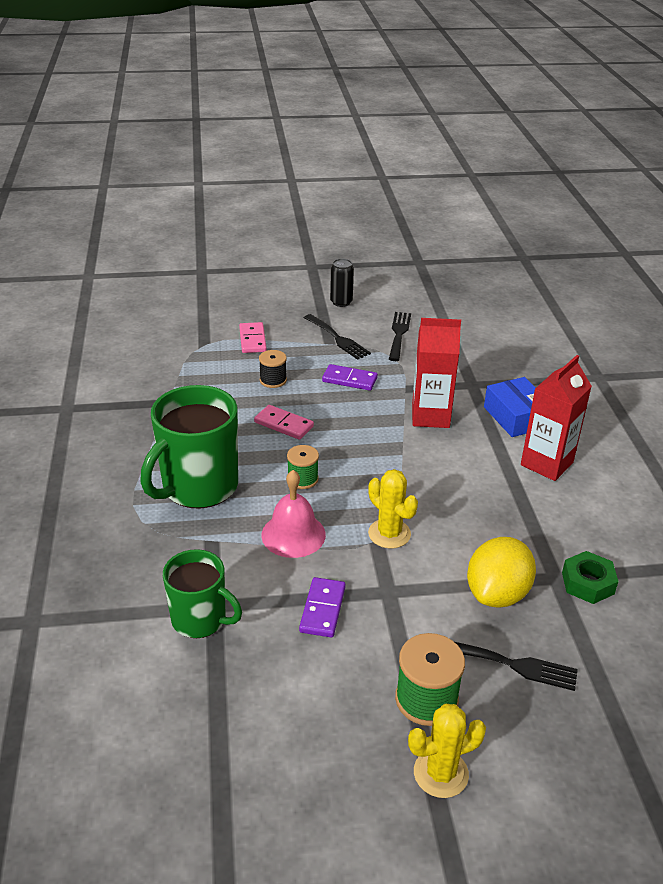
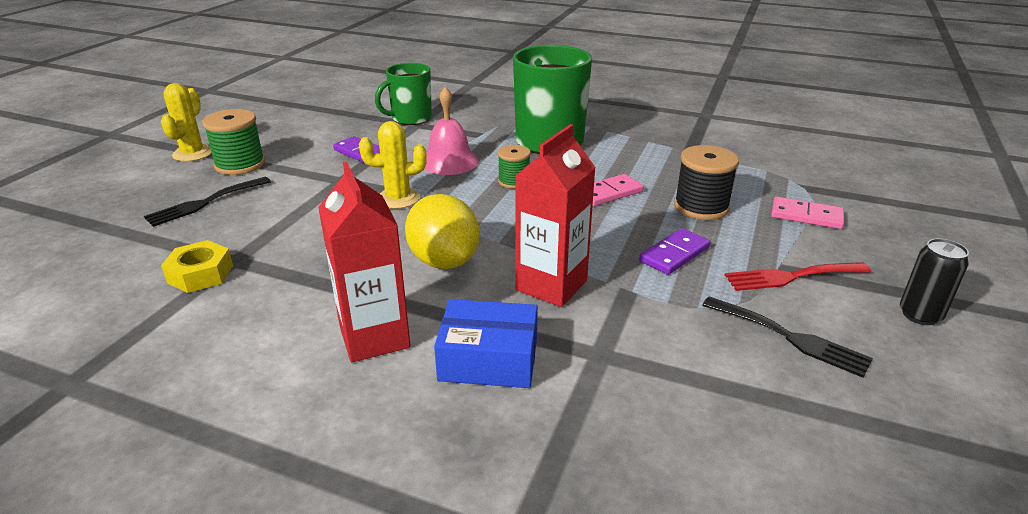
camera: 120 degrees right, 5 degrees down
(273, 380) = (701, 207): black spool -> black spool, size x1.57
(338, 338) = (791, 277): black fork -> red fork
(497, 594) = (267, 222): yellow lemon -> yellow lemon (444, 261)
(588, 583) = (200, 274): green nut -> yellow nut

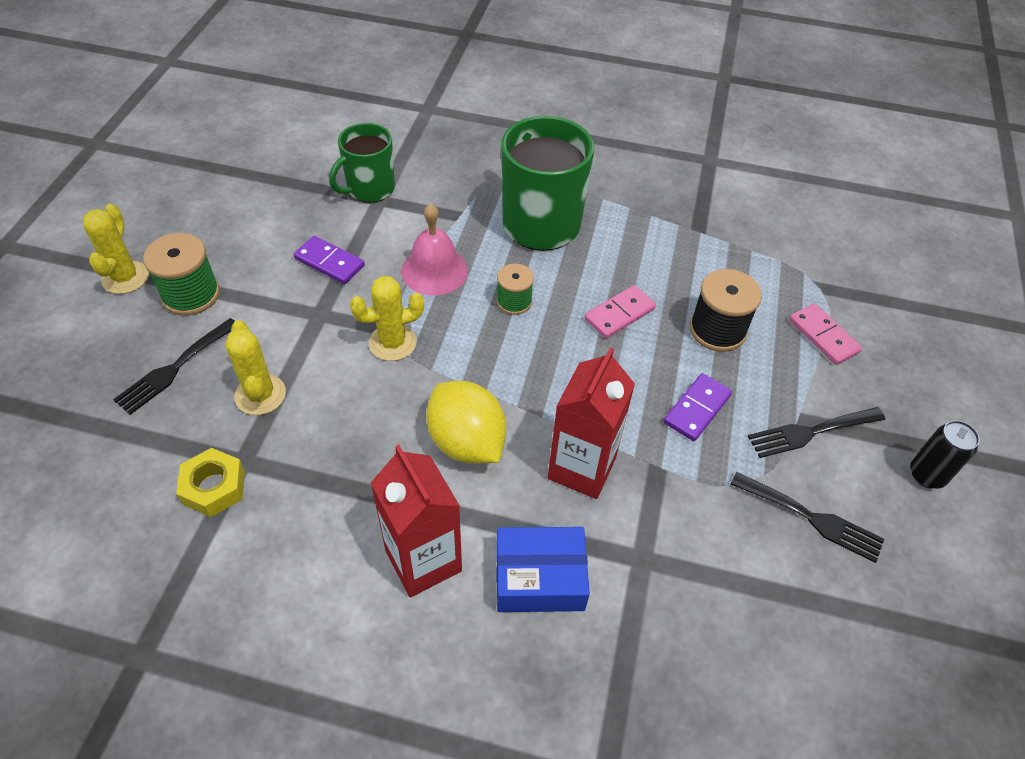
camera: 10 degrees left, 20 degrees up
(269, 222) = (260, 395): none -> yellow cactus
(791, 277) = (811, 432): red fork -> black fork
(806, 216) = (823, 336): pink domino -> pink domino turned 45 degrees clockwise

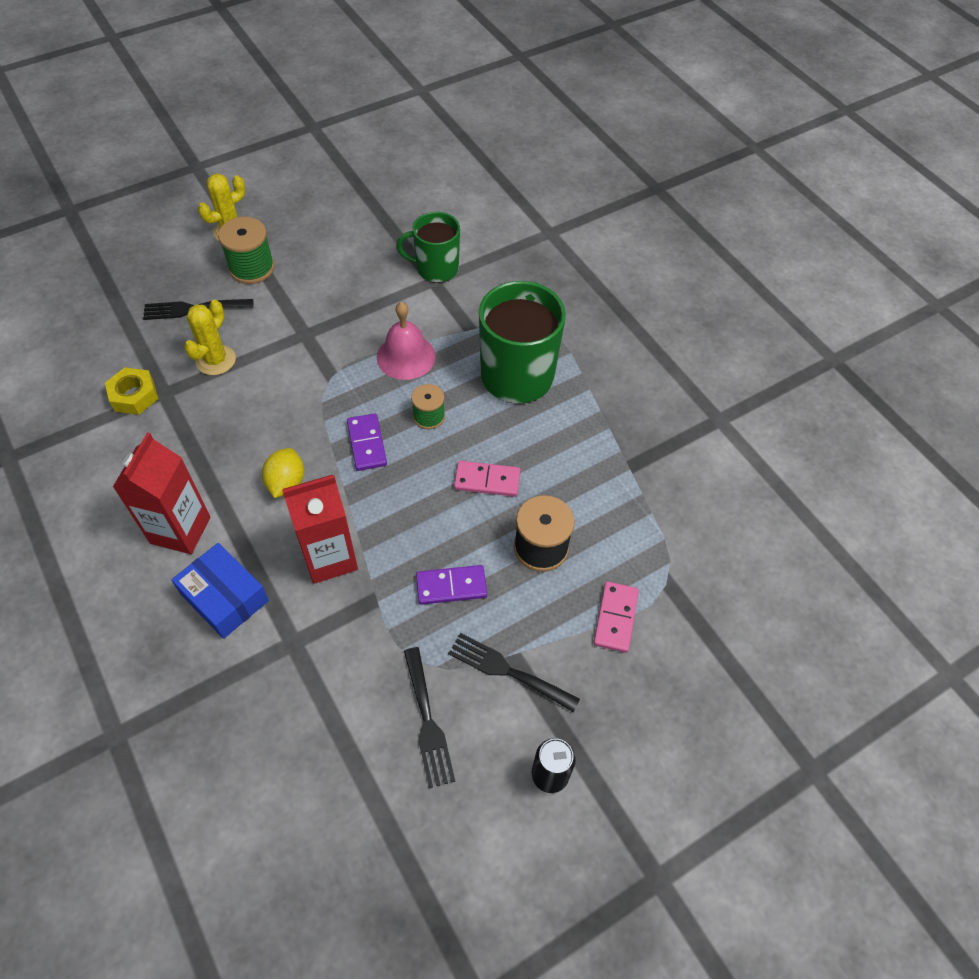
camera: 45 degrees right, 5 degrees up
(329, 262) = (350, 303): purple domino -> purple domino (366, 444)
(392, 343) = (322, 385): yellow cactus -> none
(466, 442) = (286, 483): yellow lemon -> yellow lemon, size x0.66

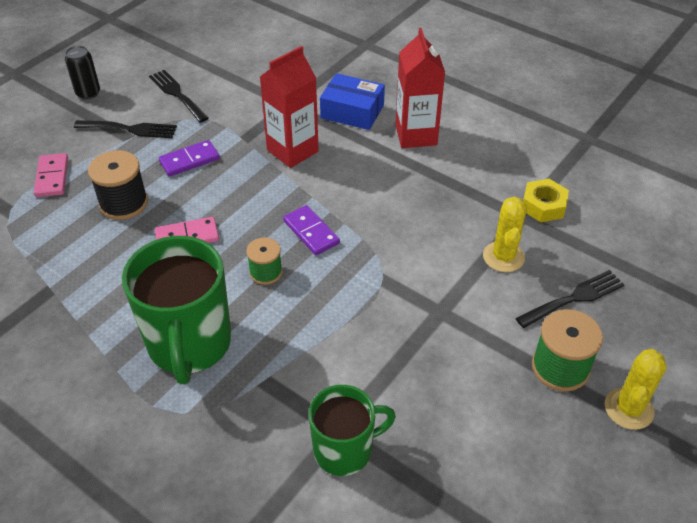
camera: 160 degrees right, 10 degrees down
(286, 483) = (360, 184): yellow lemon -> none
(406, 356) = (320, 323): pink bell -> none

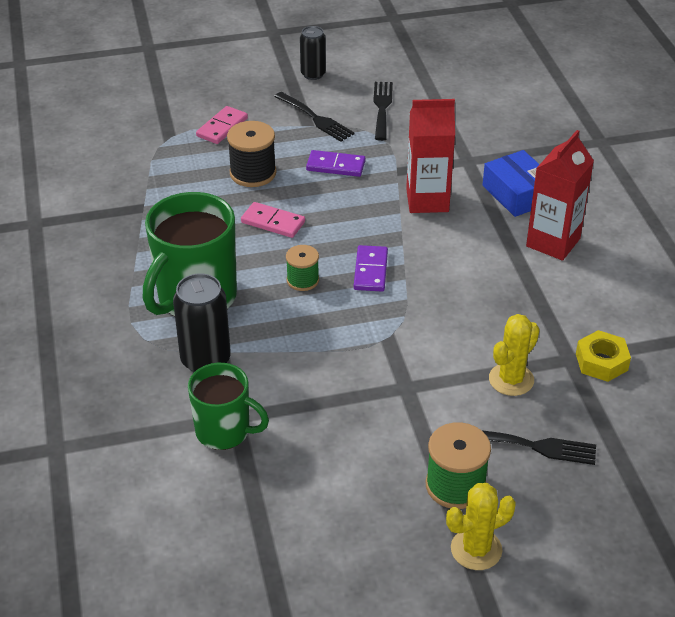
camera: 40 degrees right, 5 degrees down
(259, 396) = (205, 360): none -> black can

